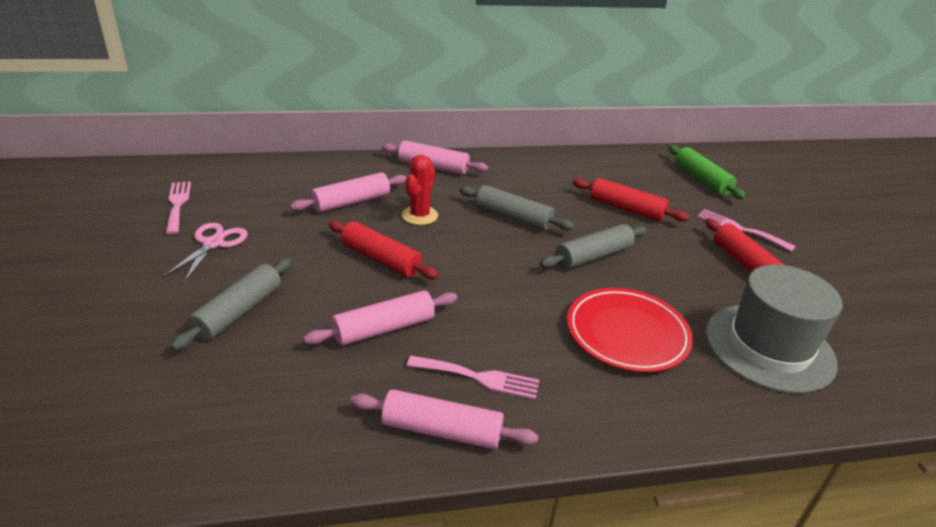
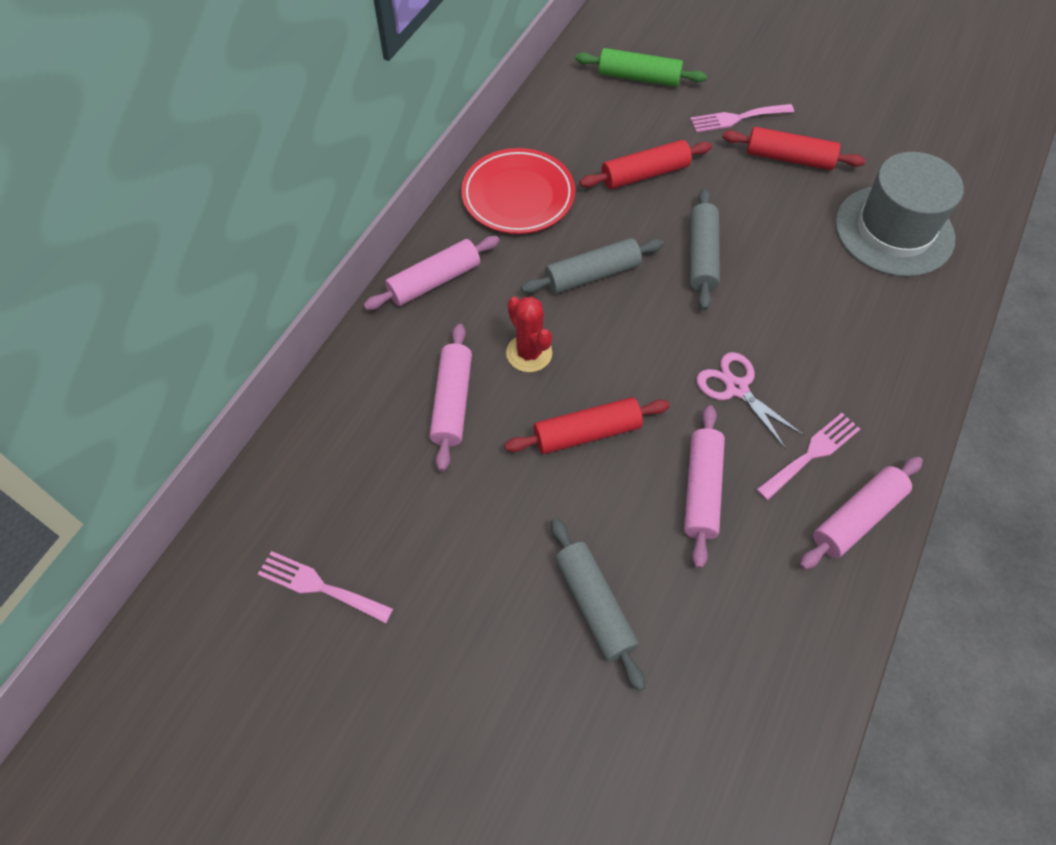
camera: 50 degrees left, 25 degrees up
(213, 243) = (442, 580): pink scissors -> pink scissors (736, 388)
(627, 333) = (821, 311): red plate -> red plate (518, 195)

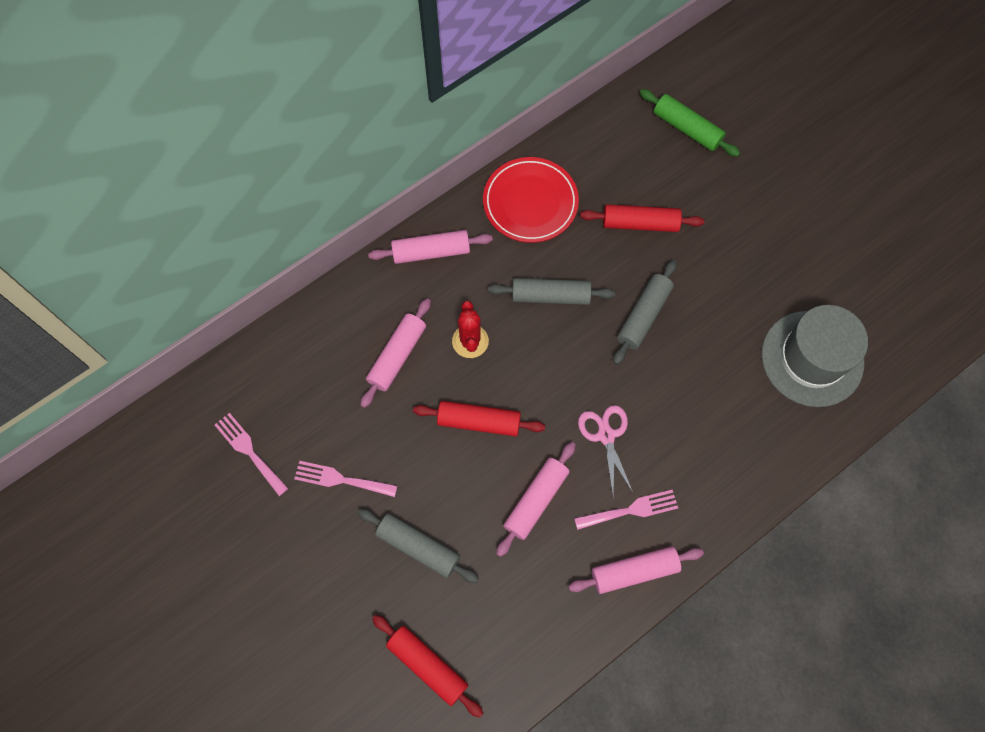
camera: 25 degrees right, 10 degrees up
(594, 605) = (418, 547): grey rolling pin -> grey rolling pin turned 60 degrees counterclockwise
(737, 118) = (746, 201): pink fork -> pink fork (341, 479)
(789, 158) = (767, 257): red rolling pin -> red rolling pin (427, 665)

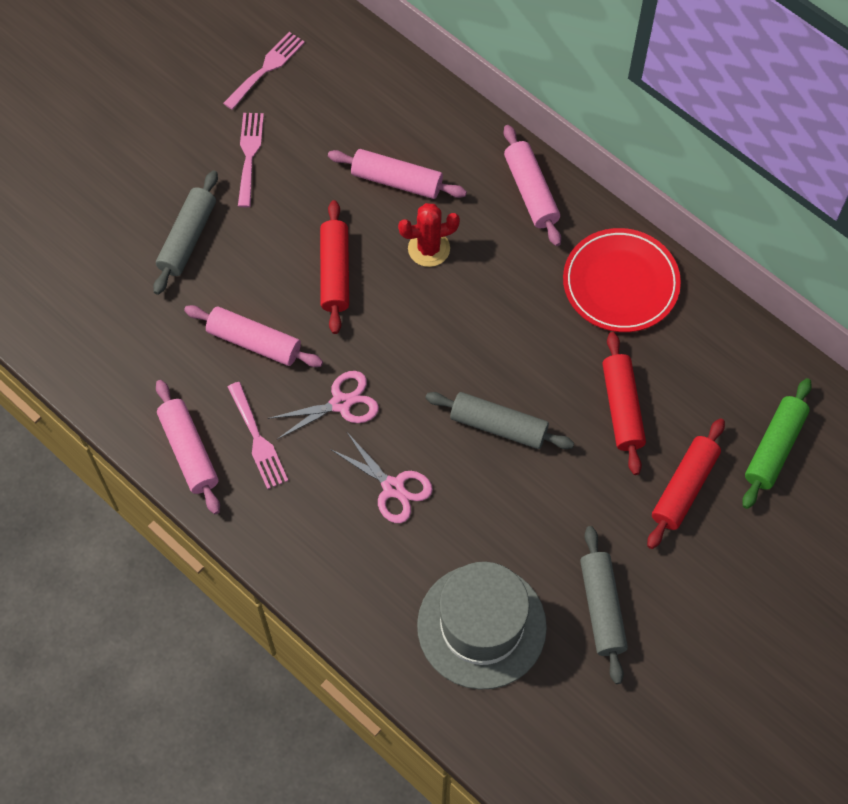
camera: 80 degrees right, 5 degrees down
(427, 665) = (68, 267): red rolling pin -> red rolling pin (684, 488)
(550, 296) = (502, 322): grey rolling pin -> grey rolling pin (602, 608)
(688, 405) = (393, 487): none -> pink scissors

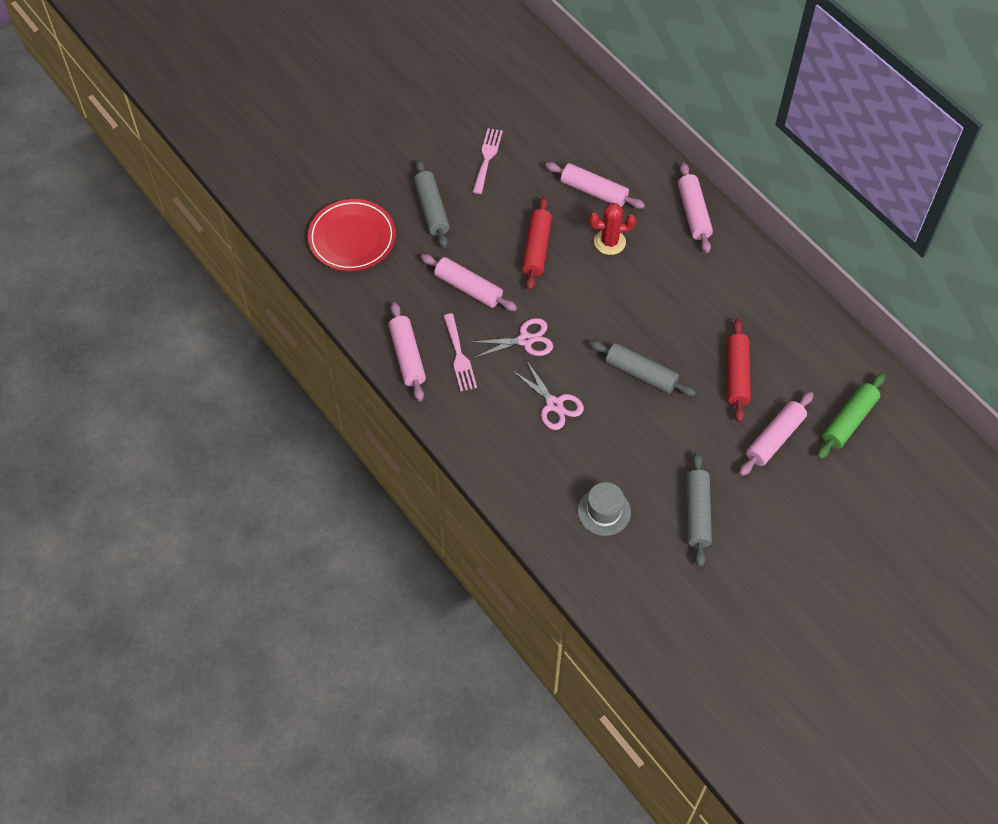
camera: 10 degrees right, 5 degrees down
(187, 238) = (431, 209): grey rolling pin -> grey rolling pin turned 45 degrees counterclockwise
(266, 68) = (510, 100): pink fork -> none
(481, 626) = (604, 511): grey hat -> grey hat, size x0.54
(620, 283) = (751, 287): red plate -> red plate (352, 238)
(684, 488) = (774, 438): red rolling pin -> pink rolling pin

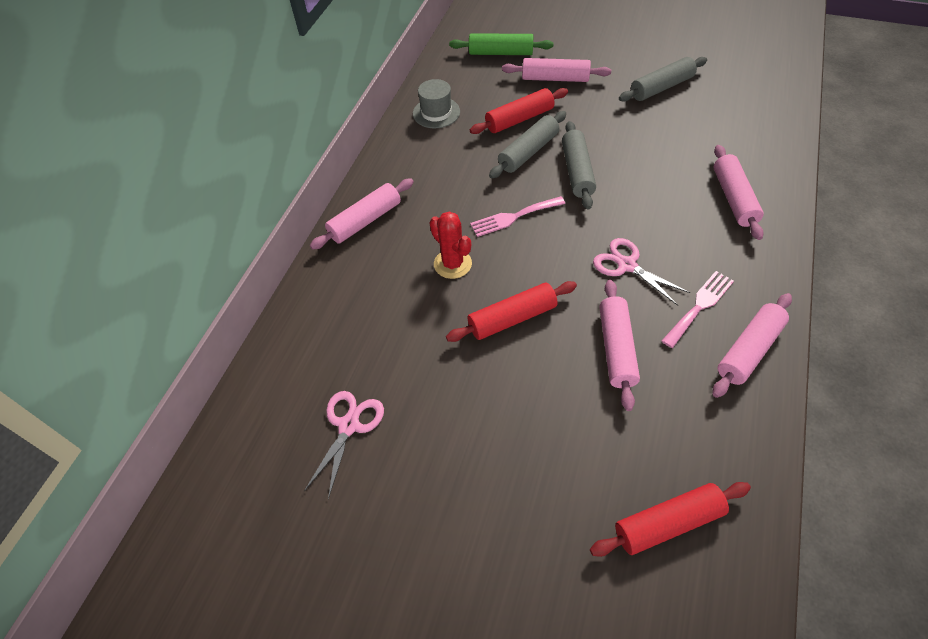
camera: 120 degrees left, 5 degrees down
(352, 238) = (668, 523): red plate -> red rolling pin
(431, 209) = (546, 457): grey rolling pin -> grey rolling pin (528, 152)
(487, 158) = (421, 446): pink fork -> pink fork (513, 217)
(554, 404) = (668, 209): pink scissors -> pink scissors (349, 425)
(594, 191) = (395, 311): pink rolling pin -> pink rolling pin (733, 198)
(604, 511) = (722, 132): grey hat -> grey hat (436, 112)

